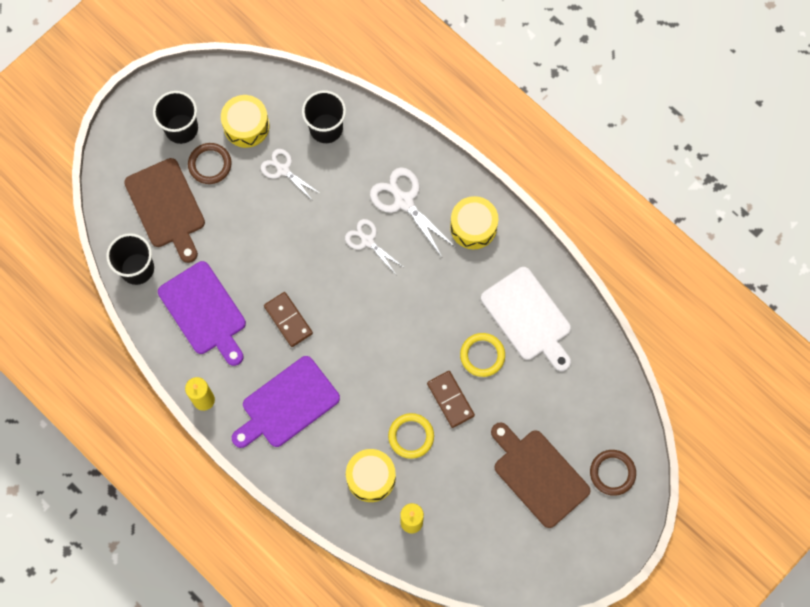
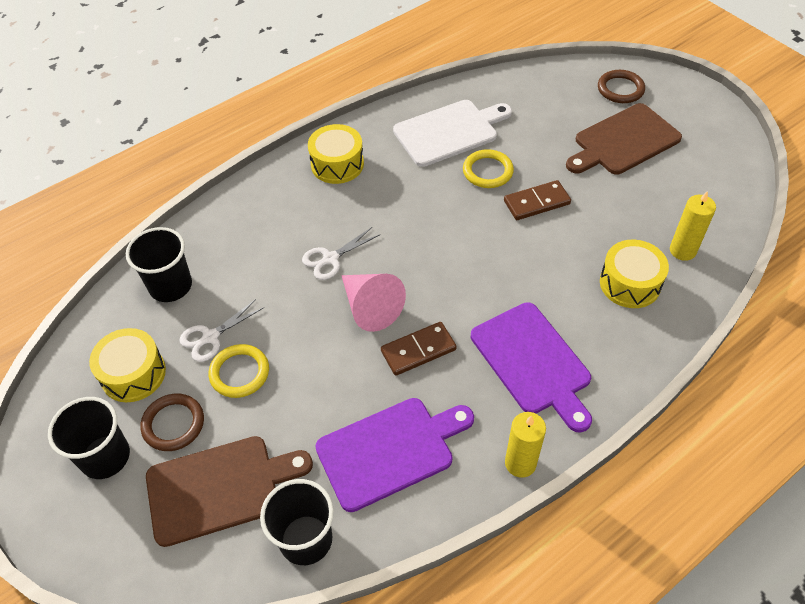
camera: 80 degrees left, 20 degrees down
(323, 279) = (370, 307): none -> pink cone
(403, 201) = (289, 220): white scissors -> none
(411, 436) = (579, 241): yellow ring -> yellow ring (239, 373)

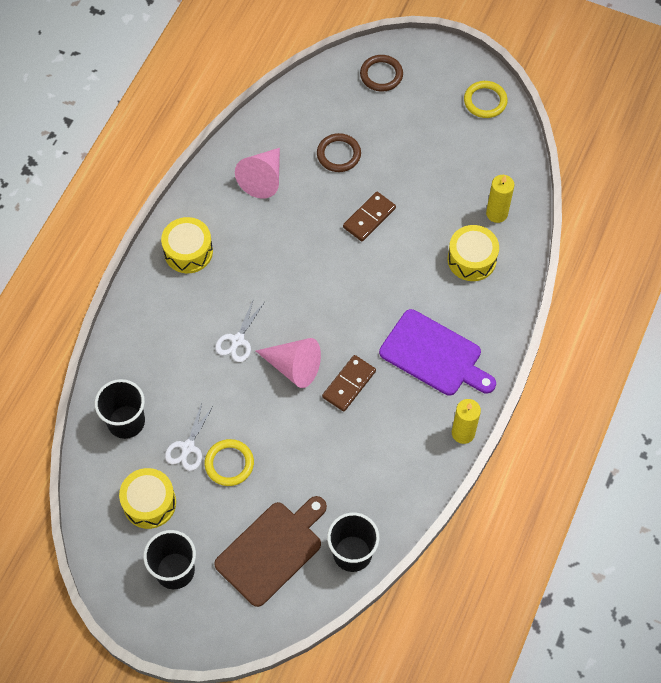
camera: 30 degrees left, 10 degrees up
(173, 424) = (207, 524): brown ring -> brown ring (338, 154)
(390, 450) = (372, 467): purple cutting board -> none
(449, 132) = (263, 179): white cutting board -> pink cone
(487, 171) = (315, 205): yellow ring -> yellow ring (485, 101)
(623, 141) = (408, 129): brown cutting board -> none

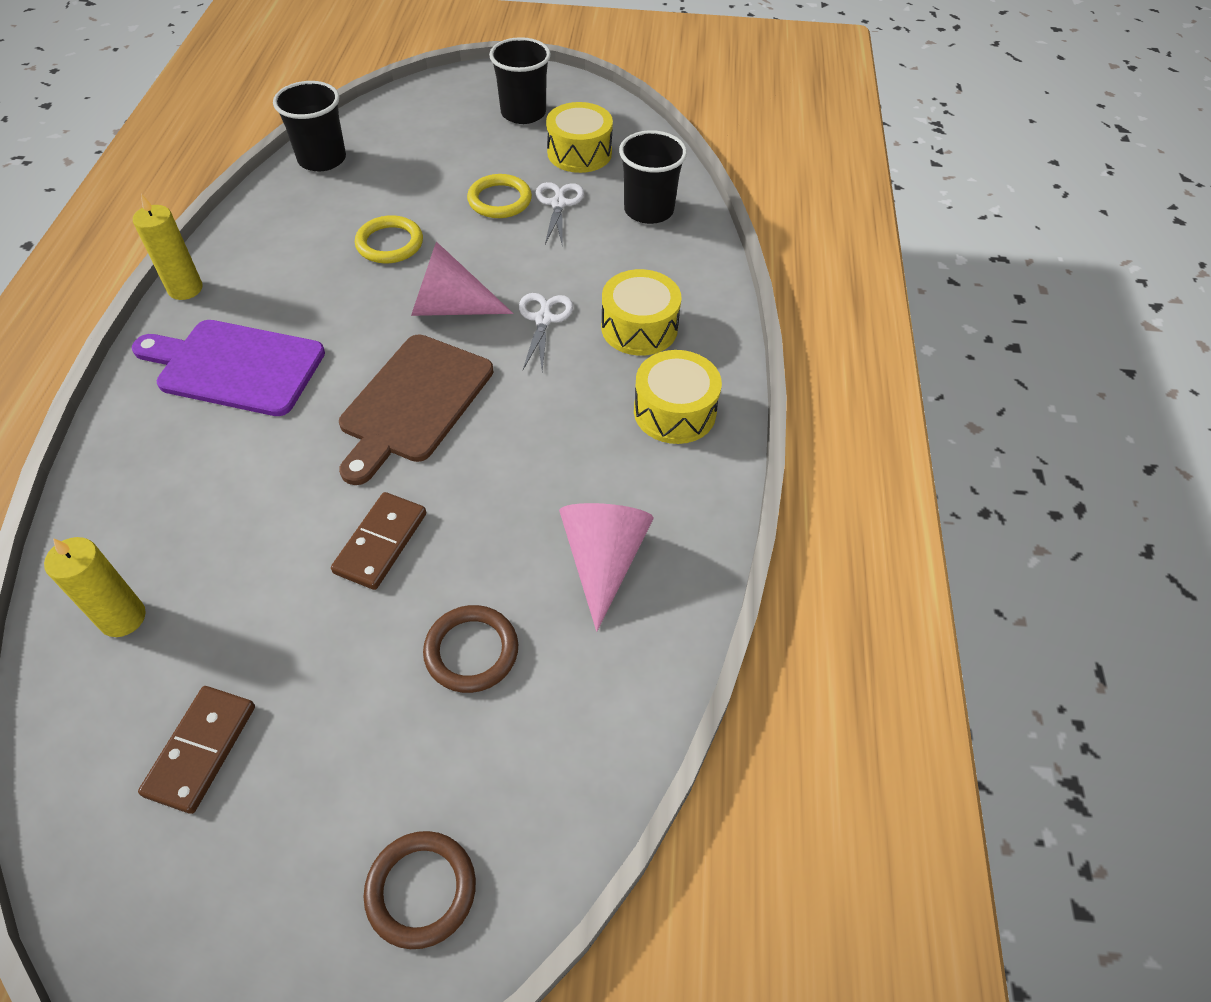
camera: 160 degrees right, 10 degrees down
(272, 550) = (419, 145): brown cutting board -> brown cutting board (413, 403)
(349, 384) = (363, 306): brown domino -> brown domino (201, 750)
(471, 259) = (175, 520): yellow drum -> yellow drum (639, 328)
(485, 101) = (144, 895): yellow ring -> yellow ring (390, 243)

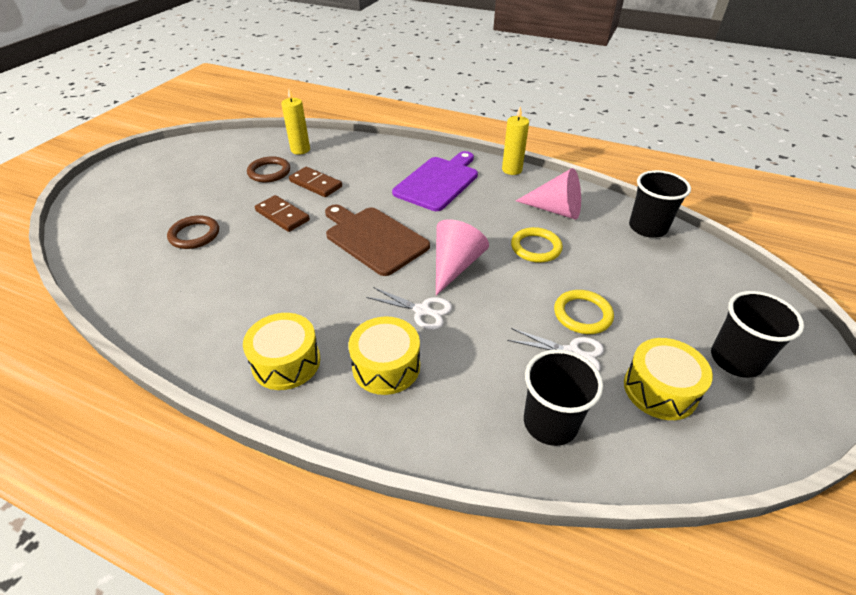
camera: 110 degrees right, 10 degrees down
(201, 750) = (222, 164): brown domino -> brown domino (315, 184)
(421, 890) = (108, 207): brown ring -> brown ring (269, 172)
(603, 561) = (200, 292): pink cone -> pink cone (555, 210)

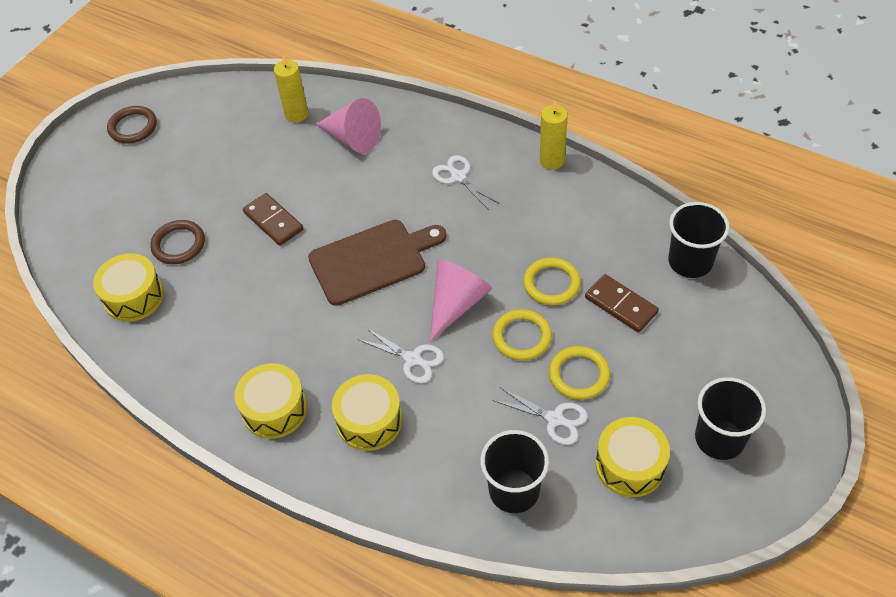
camera: 10 degrees right, 10 degrees up
(147, 275) = (134, 297): none -> yellow drum
(269, 172) = (259, 151): brown ring -> brown ring (133, 127)
(315, 184) = (312, 174): brown domino -> brown domino (621, 305)
(373, 238) = (372, 260): brown cutting board -> brown cutting board turned 105 degrees clockwise
(438, 182) = (458, 176): purple cutting board -> white scissors
(520, 288) = (522, 337): none -> yellow ring
(555, 210) = (589, 229): pink cone -> pink cone (353, 138)

